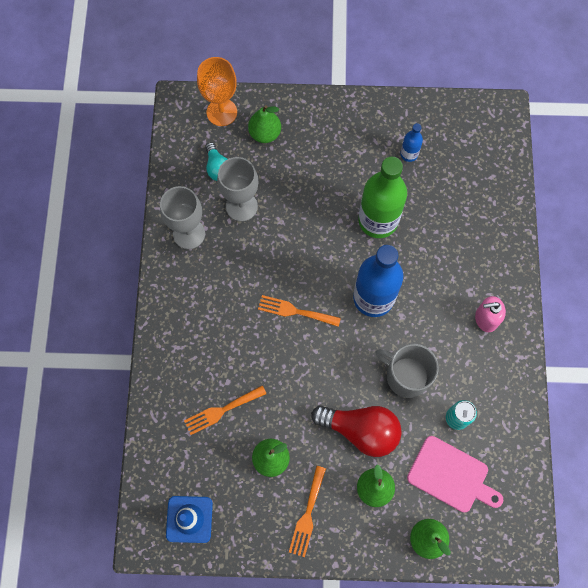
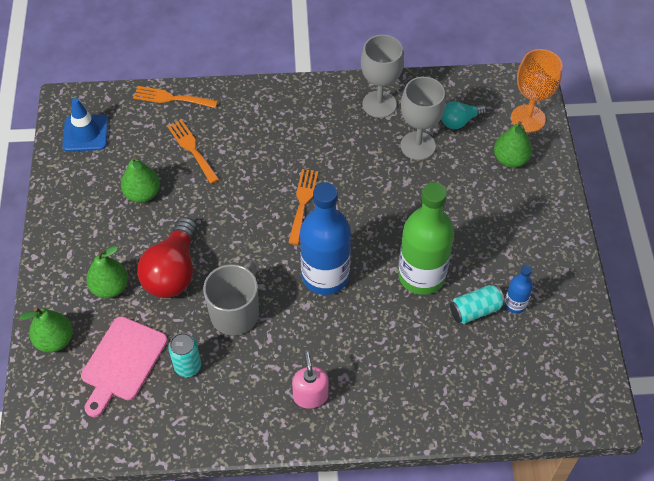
camera: 85 degrees right, 15 degrees down
(307, 515) = (85, 229): orange fork -> orange fork (171, 98)
(413, 184) = (475, 310): none -> turquoise can

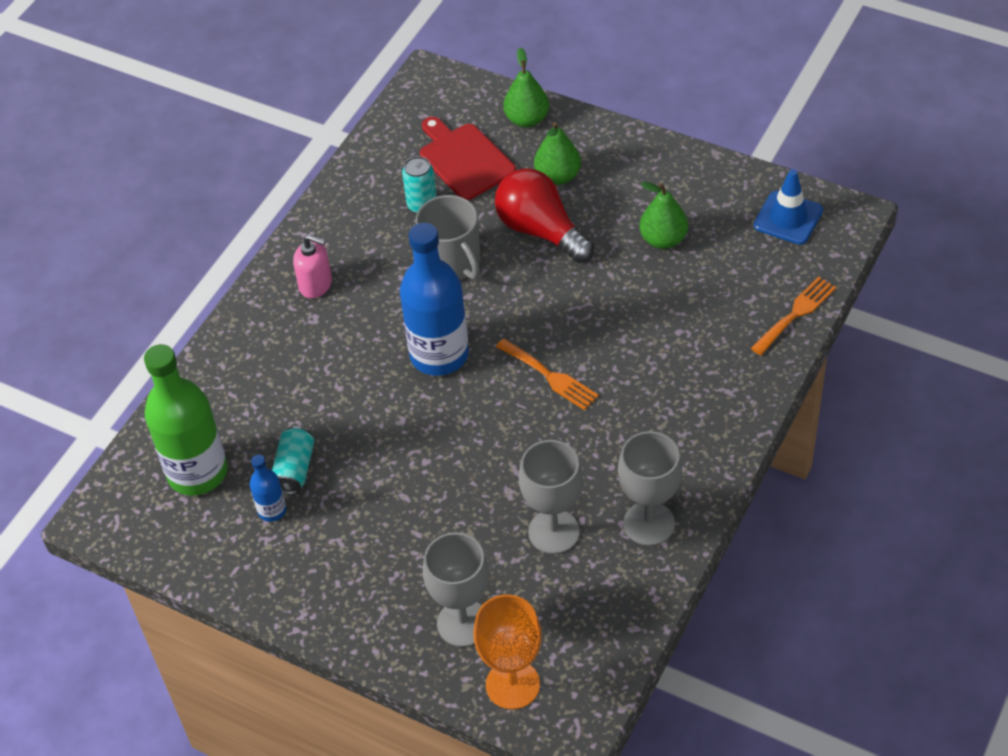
camera: 125 degrees right, 5 degrees down
(122, 362) = (464, 159): pink cutting board -> red cutting board
(192, 149) = (701, 305): orange fork -> none
(421, 275) = (373, 441): green bottle -> green bottle (197, 472)
(459, 121) = (561, 600): turquoise light bulb -> none
(510, 159) = (463, 623): green pear -> grey goblet

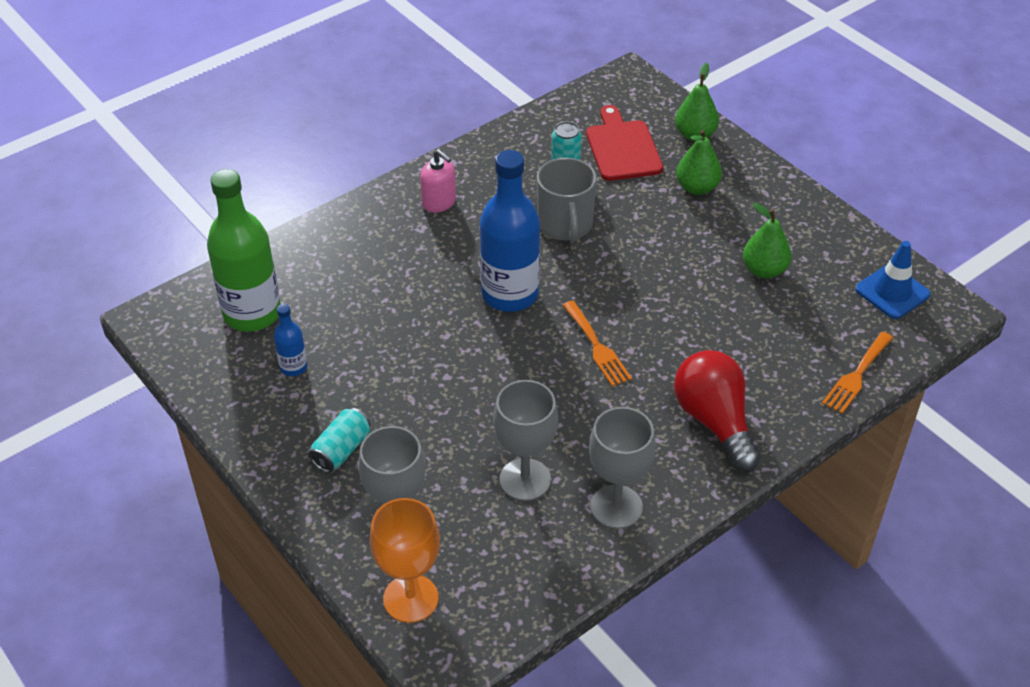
camera: 20 degrees right, 5 degrees down
(295, 469) = (332, 341): turquoise can -> turquoise can (341, 450)
(541, 231) = (657, 226): red light bulb -> red light bulb (714, 421)
(796, 313) = (856, 376): orange fork -> orange fork turned 150 degrees clockwise

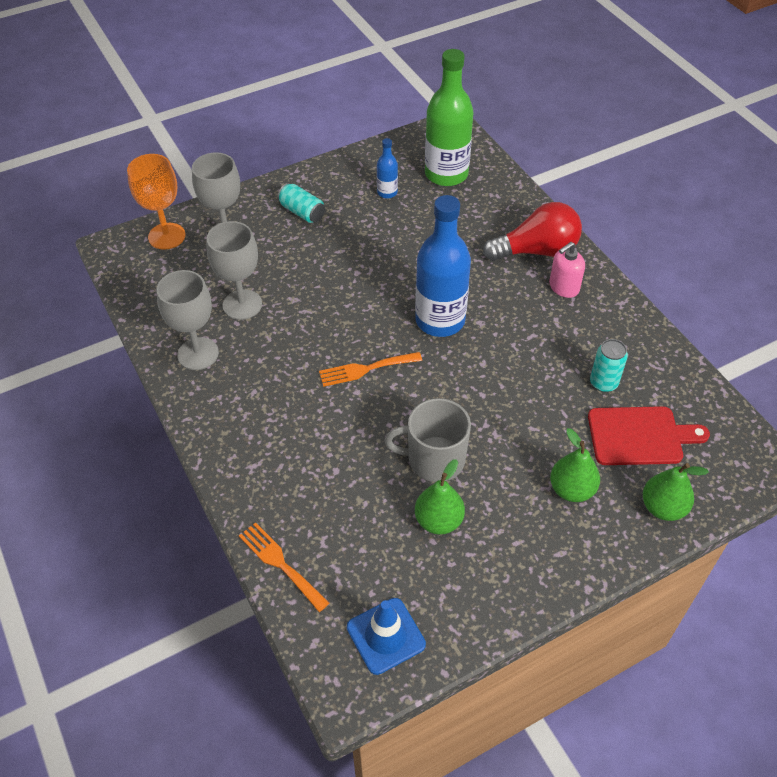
camera: 100 degrees right, 5 degrees up
(565, 225) = (524, 371): grey mug -> grey mug (434, 459)
(714, 421) = (260, 435): red light bulb -> red light bulb (536, 251)

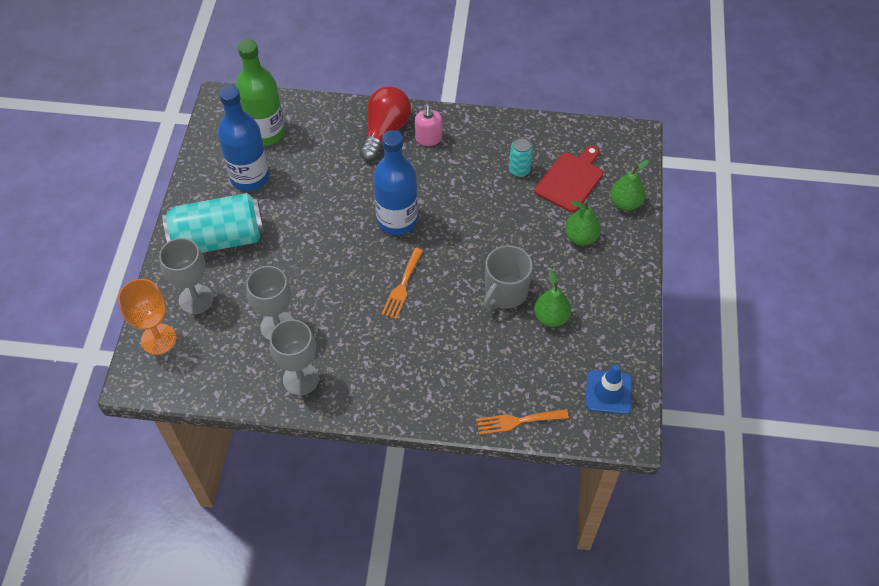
camera: 55 degrees left, 5 degrees up
(302, 212) = (219, 239): turquoise can -> turquoise can, size x2.17
(387, 192) = (250, 177): blue bottle -> blue bottle, size x2.16

